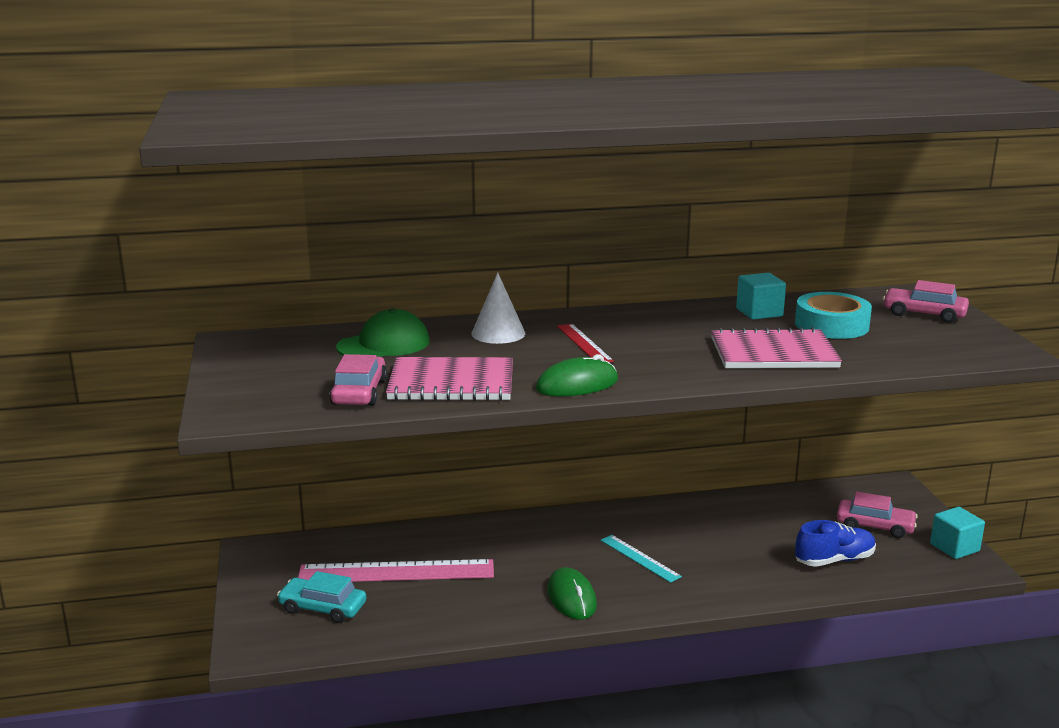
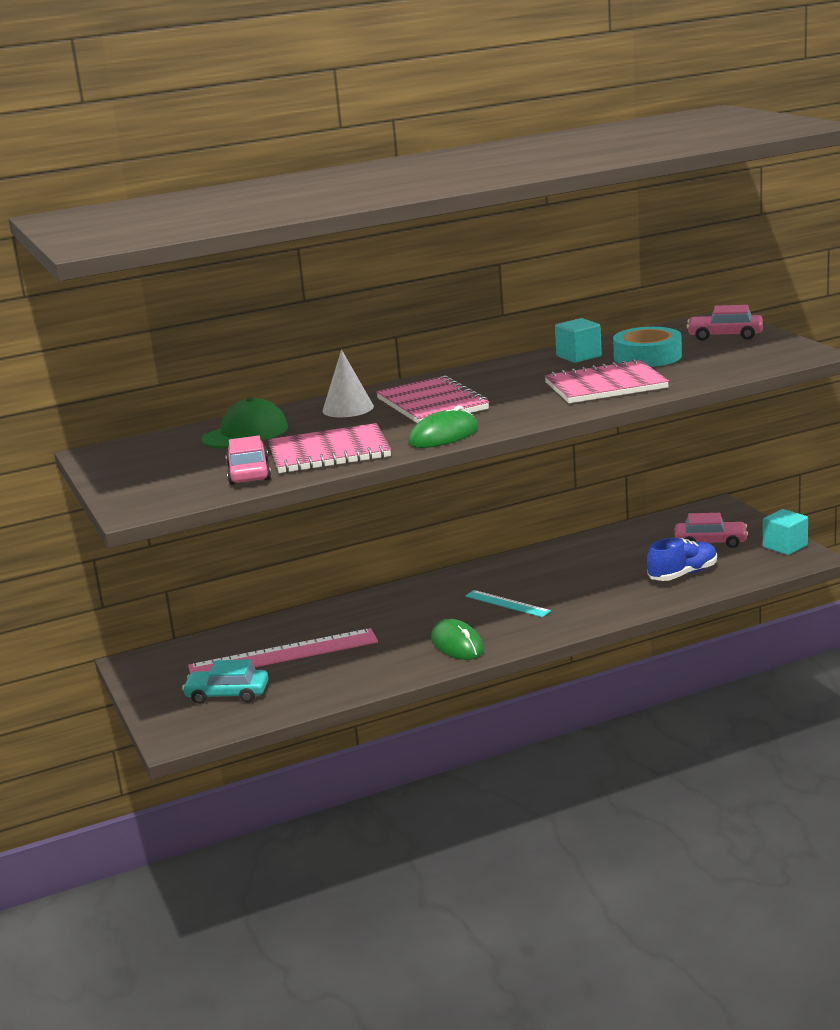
camera: 10 degrees left, 0 degrees up
(584, 343) = (432, 404): red ruler -> pink notebook

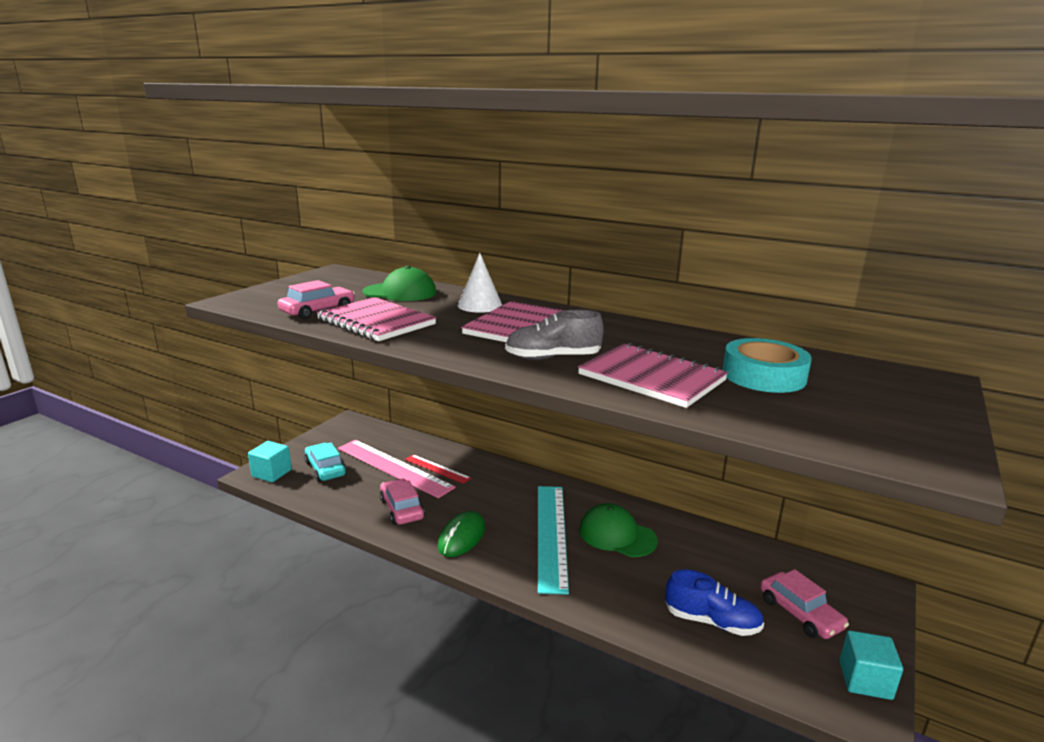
camera: 50 degrees right, 0 degrees up
(321, 631) = (437, 469): none -> red ruler
(444, 436) = (445, 348): green mouse -> none
(507, 604) = (551, 534): turquoise ruler -> turquoise ruler, size x1.90
(523, 406) = (553, 358): none -> grey shoe
(544, 576) = (617, 535): none -> green cap
(579, 356) = (714, 347): turquoise cube -> turquoise cube (271, 473)
(725, 335) = (897, 397): pink car -> pink car (401, 509)

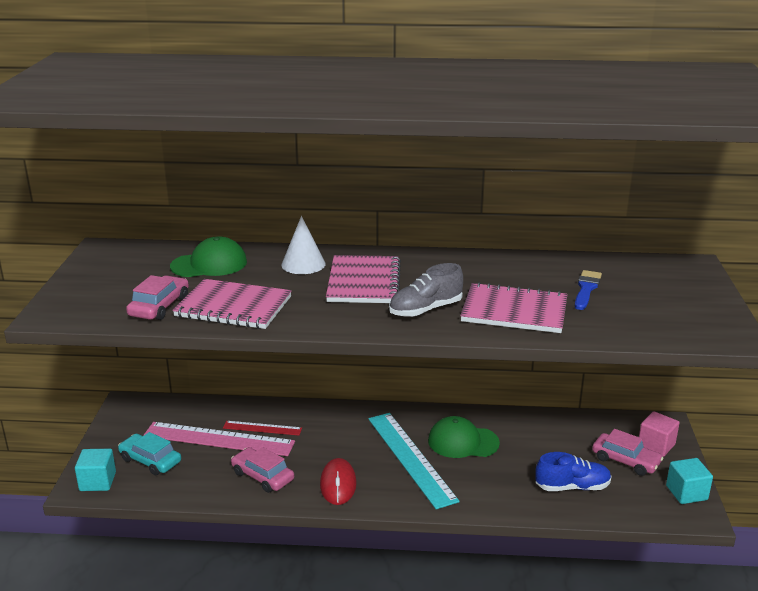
camera: 25 degrees left, 5 degrees up
(462, 537) = (338, 484): green mouse -> red mouse
(763, 376) = (586, 289): turquoise tape -> blue brush
(852, 608) = (656, 445): none -> pink cube

